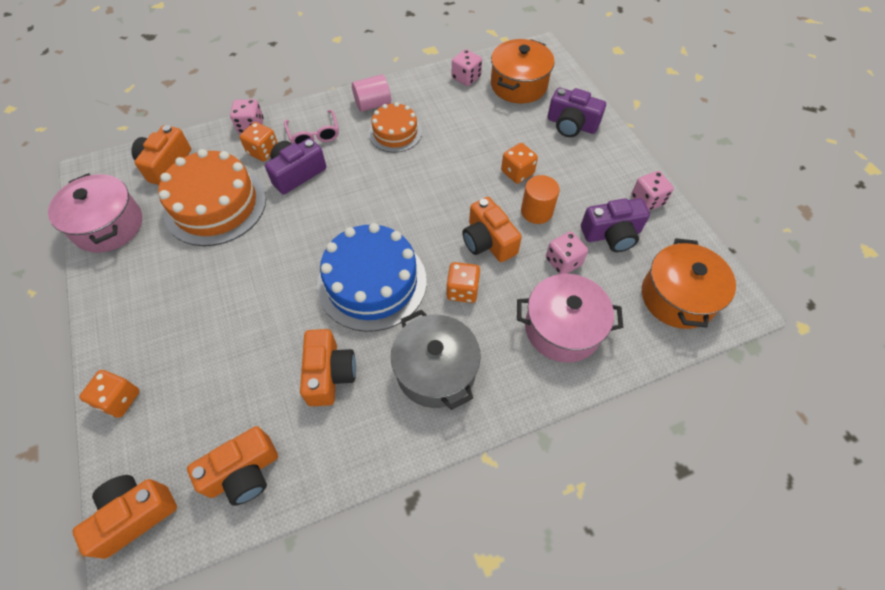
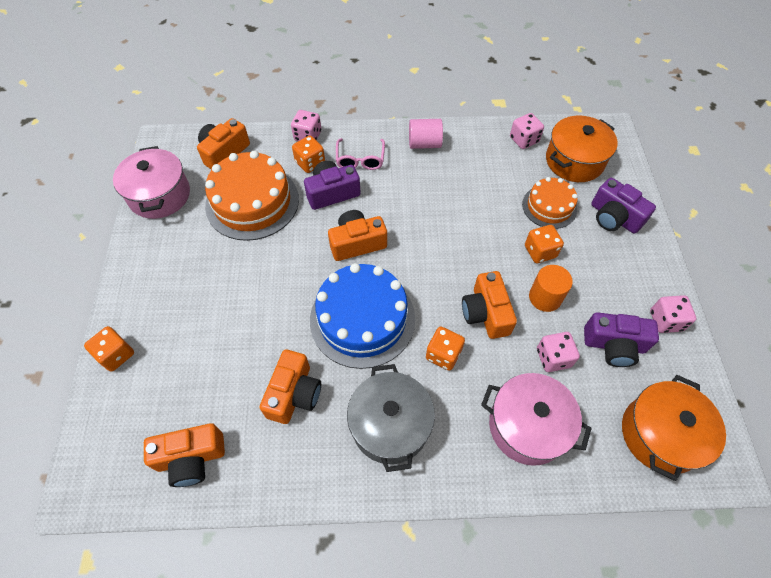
camera: 20 degrees right, 0 degrees up
(135, 515) = (94, 462): orange camera -> orange camera (357, 243)
(395, 133) = (435, 178): orange cake -> orange cake (549, 206)

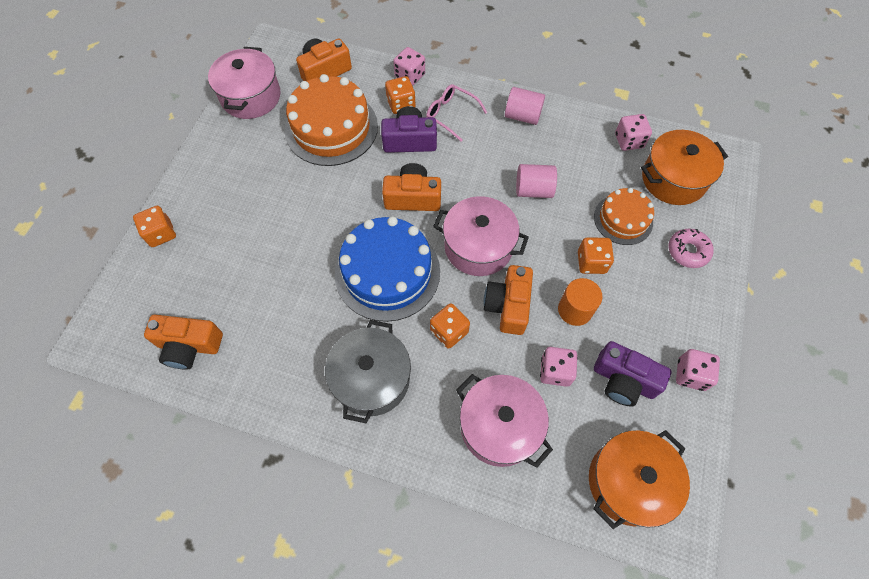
camera: 20 degrees right, 5 degrees up
(294, 394) = (297, 320): orange camera -> none
(360, 160) = (451, 114): pink glasses -> pink glasses turned 105 degrees clockwise
(436, 269) = (478, 247): none -> pink pot
(462, 204) = (533, 190): none -> pink cylinder
(614, 217) = (688, 251): purple camera -> pink donut

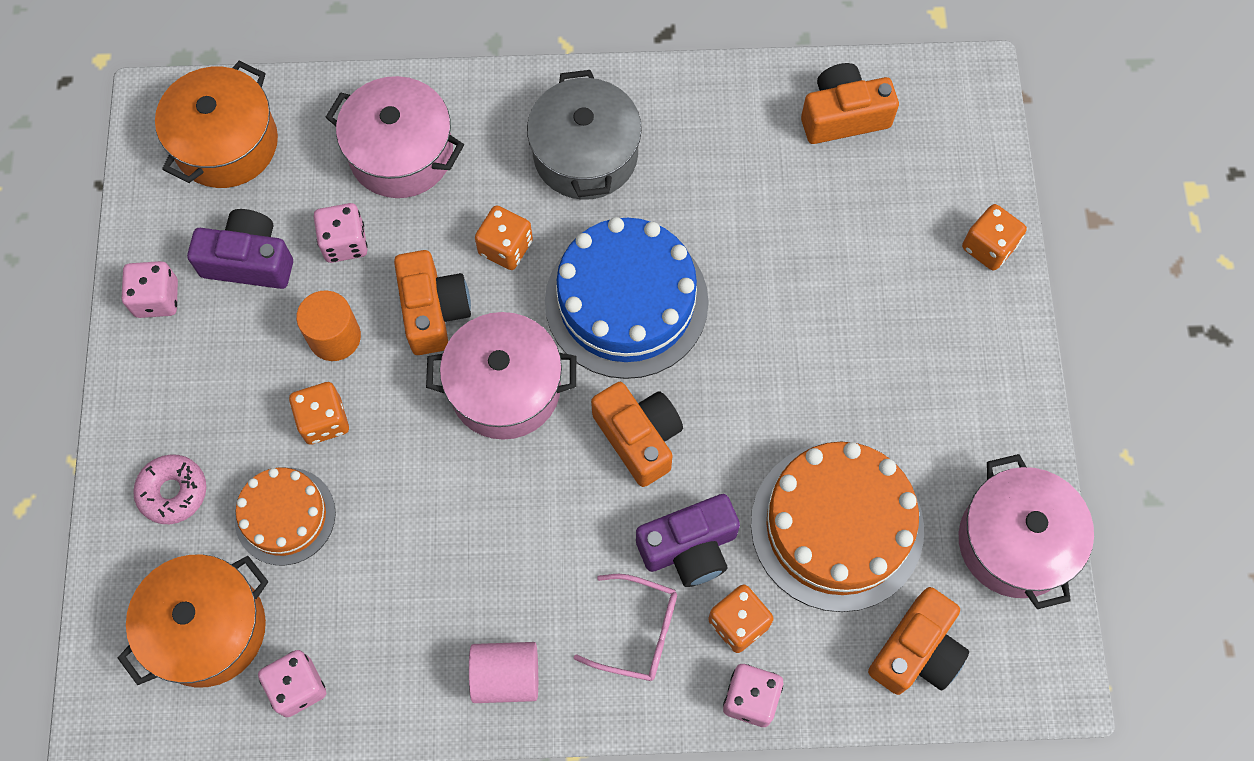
camera: 160 degrees right, 5 degrees up
(413, 198) = (639, 437): orange camera -> orange camera turned 105 degrees counterclockwise
(533, 190) = (445, 521): pink cylinder -> none

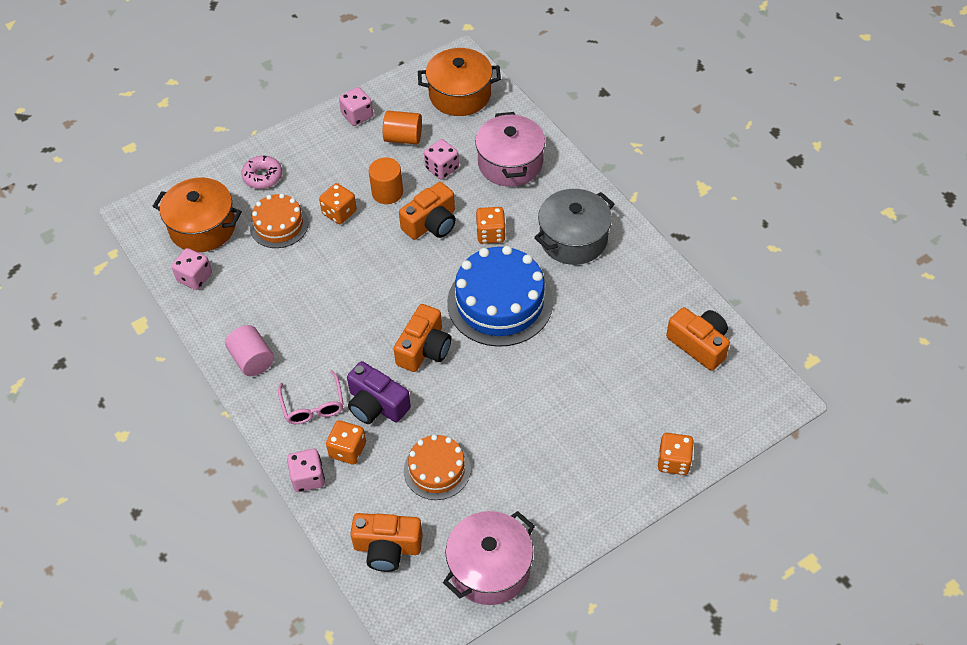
camera: 60 degrees right, 15 degrees down
(249, 261) = (403, 138): purple camera -> orange cylinder
(505, 388) = (410, 276): pink pot -> none
(837, 526) = (437, 469): orange cake -> orange cake, size x0.58

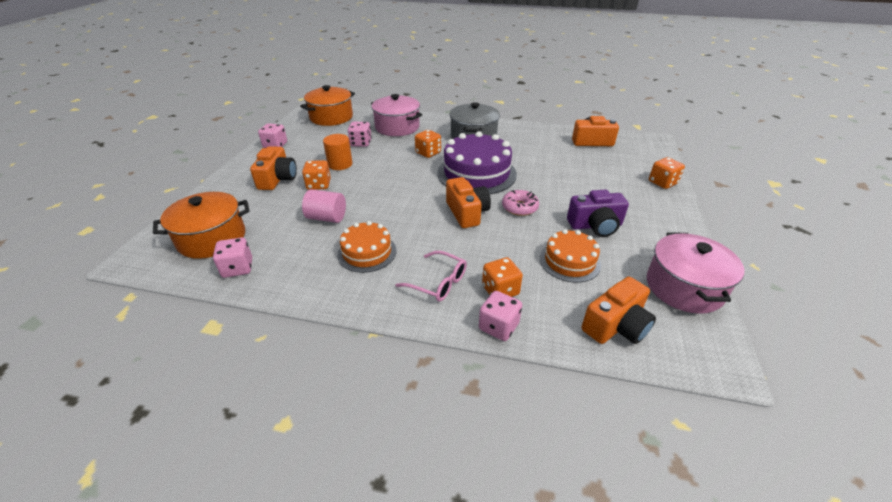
camera: 45 degrees left, 15 degrees down
(252, 360) = (353, 286): pink cylinder -> pink cylinder (327, 218)
(263, 176) = (236, 194): pink donut -> pink donut (519, 207)
(279, 225) = (279, 209): orange cake -> orange cake (367, 252)
(376, 405) = (480, 255): purple camera -> purple camera (595, 225)
(403, 138) = (319, 142): orange cylinder -> none
(431, 223) = (387, 164): orange camera -> orange camera (277, 179)
(500, 302) = (476, 173): blue cake -> purple cake

